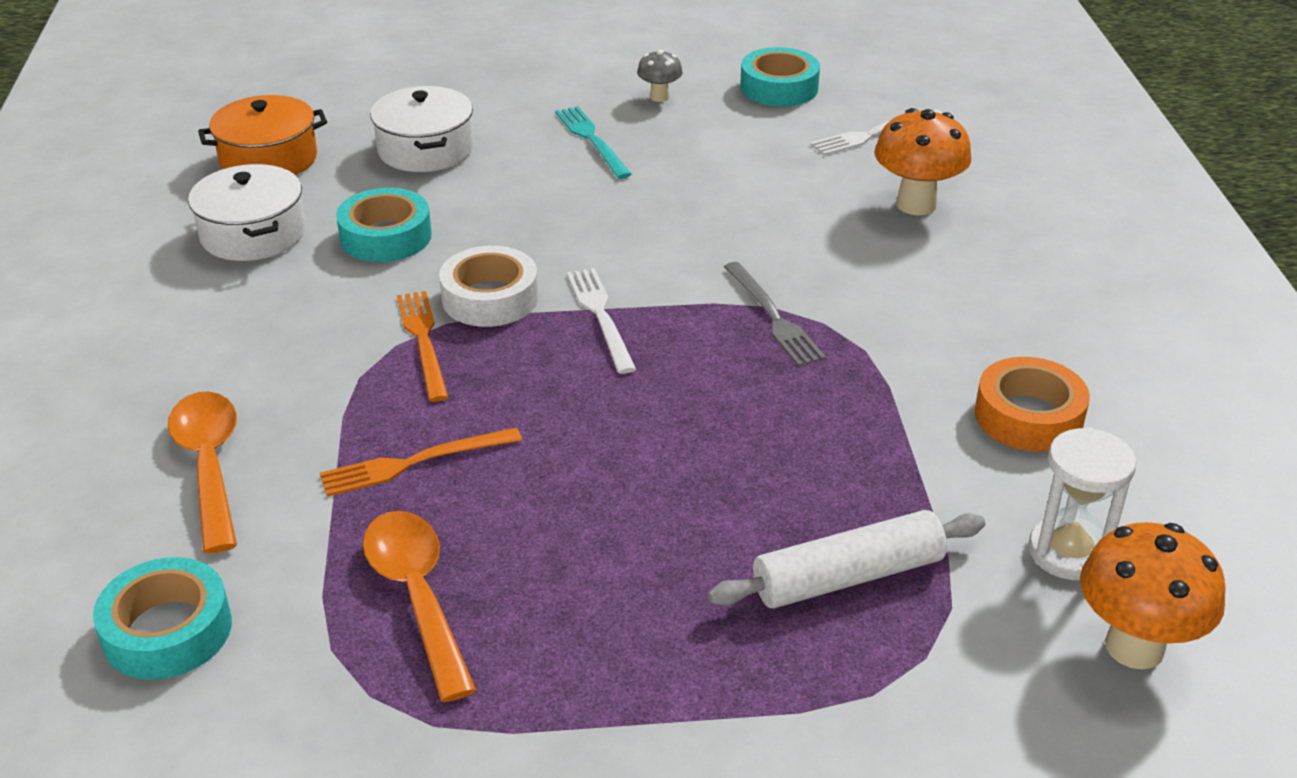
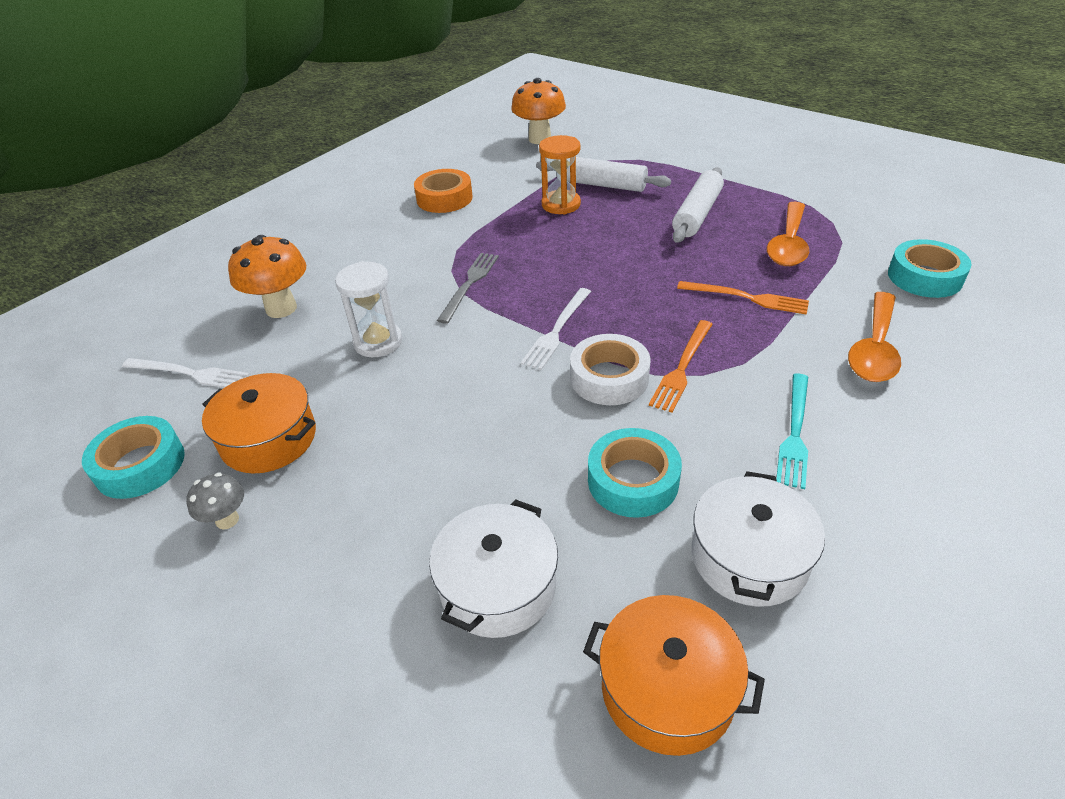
camera: 135 degrees left, 5 degrees up
(592, 140) = (355, 497): turquoise fork -> turquoise fork (795, 432)
(615, 589) = (697, 214): none -> white rolling pin
(718, 135) = (269, 439): none -> orange pot
(848, 495) = (561, 205): none -> orange hourglass
(1068, 552) = (514, 162): white hourglass -> white hourglass (378, 342)

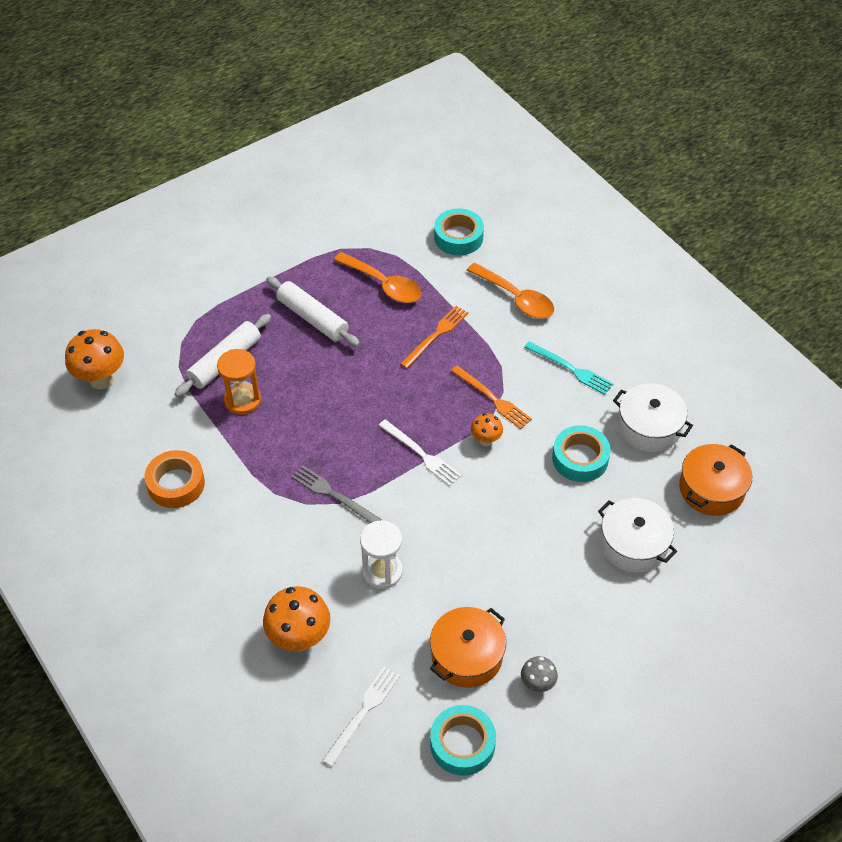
camera: 75 degrees left, 10 degrees up
(609, 378) = (486, 440): white tape -> orange mushroom

